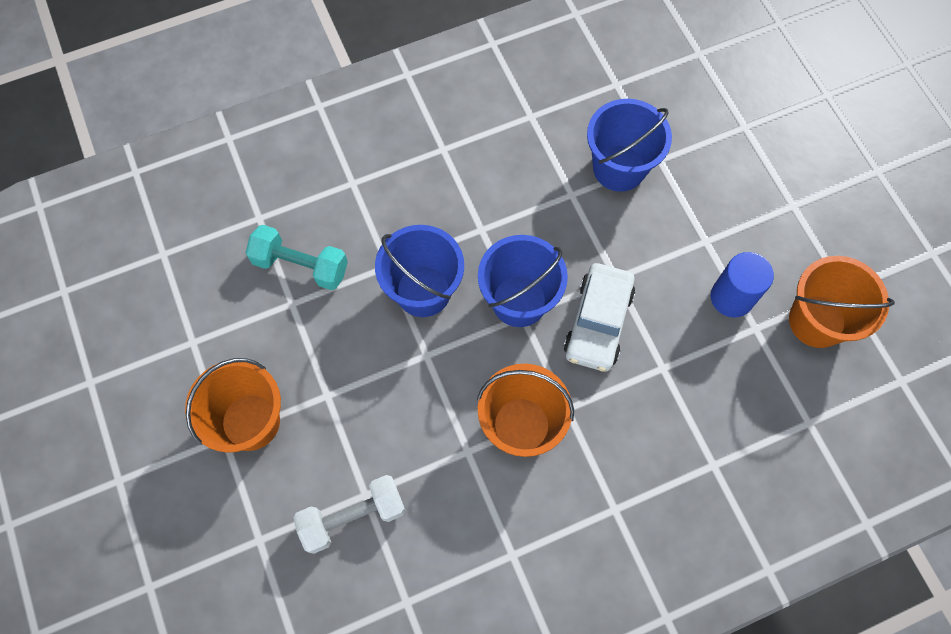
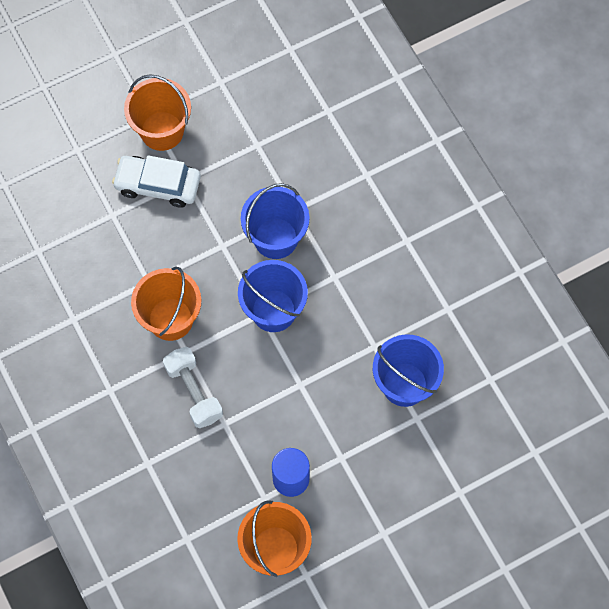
camera: 85 degrees right, 0 degrees up
(301, 265) = (289, 147): turquoise dumbbell -> none
(353, 517) = (96, 209): white dumbbell -> white dumbbell (194, 392)
(598, 322) = (260, 372): white car -> white car (158, 185)

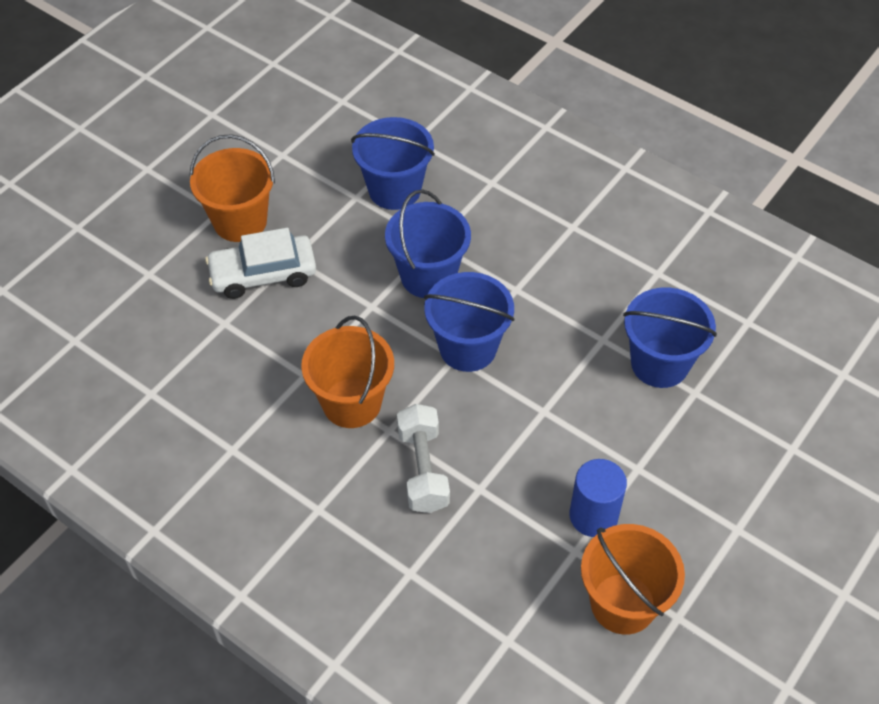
camera: 25 degrees left, 15 degrees down
(194, 392) = (423, 469): white dumbbell -> white dumbbell turned 45 degrees clockwise
(289, 150) = (394, 190): none -> blue bucket

